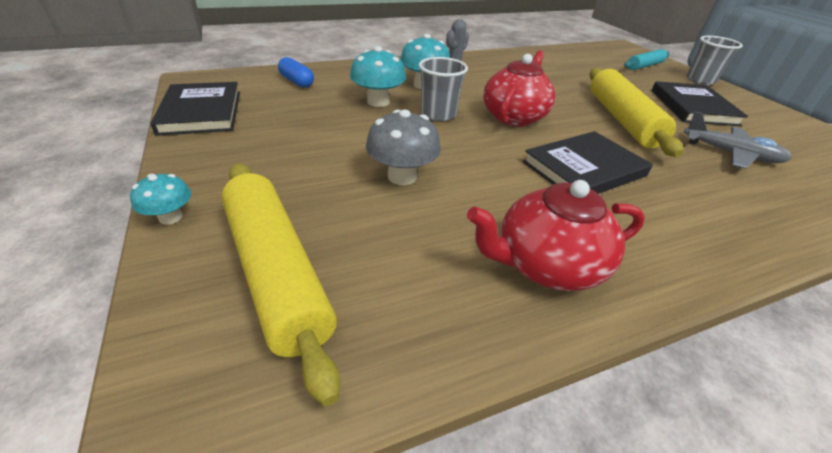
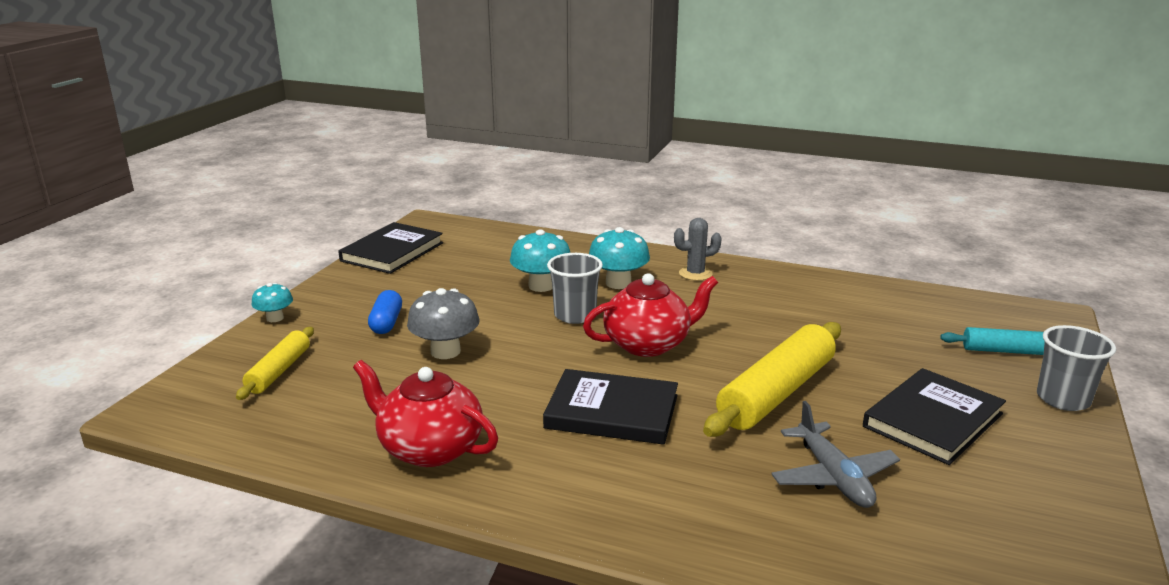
camera: 45 degrees right, 15 degrees down
(276, 272) = (279, 371): yellow rolling pin -> yellow rolling pin, size x0.56
(296, 82) = (504, 246): blue capsule -> blue capsule (386, 323)

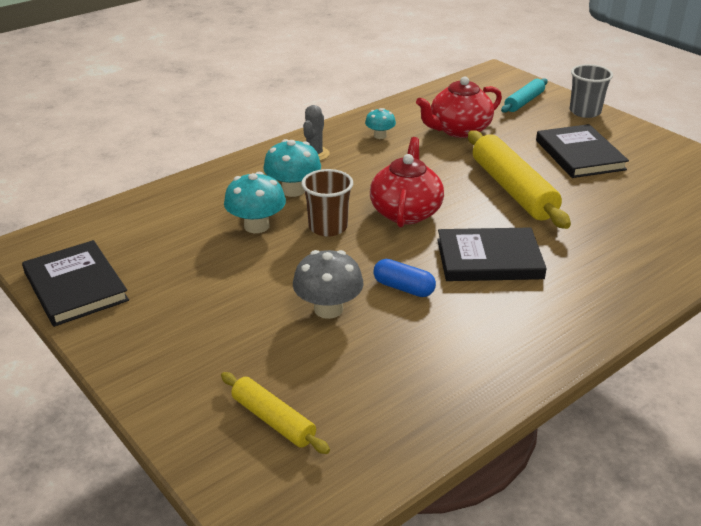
camera: 60 degrees left, 10 degrees up
(275, 318) = (148, 402): turquoise mushroom -> turquoise mushroom (380, 136)
(386, 323) = (238, 329): blue capsule -> blue capsule (403, 288)
(429, 448) = (480, 358): red teapot -> red teapot (459, 130)
(575, 315) = (328, 227): grey cup -> brown cup
(612, 412) = (489, 259): black book -> black book turned 45 degrees clockwise
(833, 477) = (617, 208): grey plane -> none

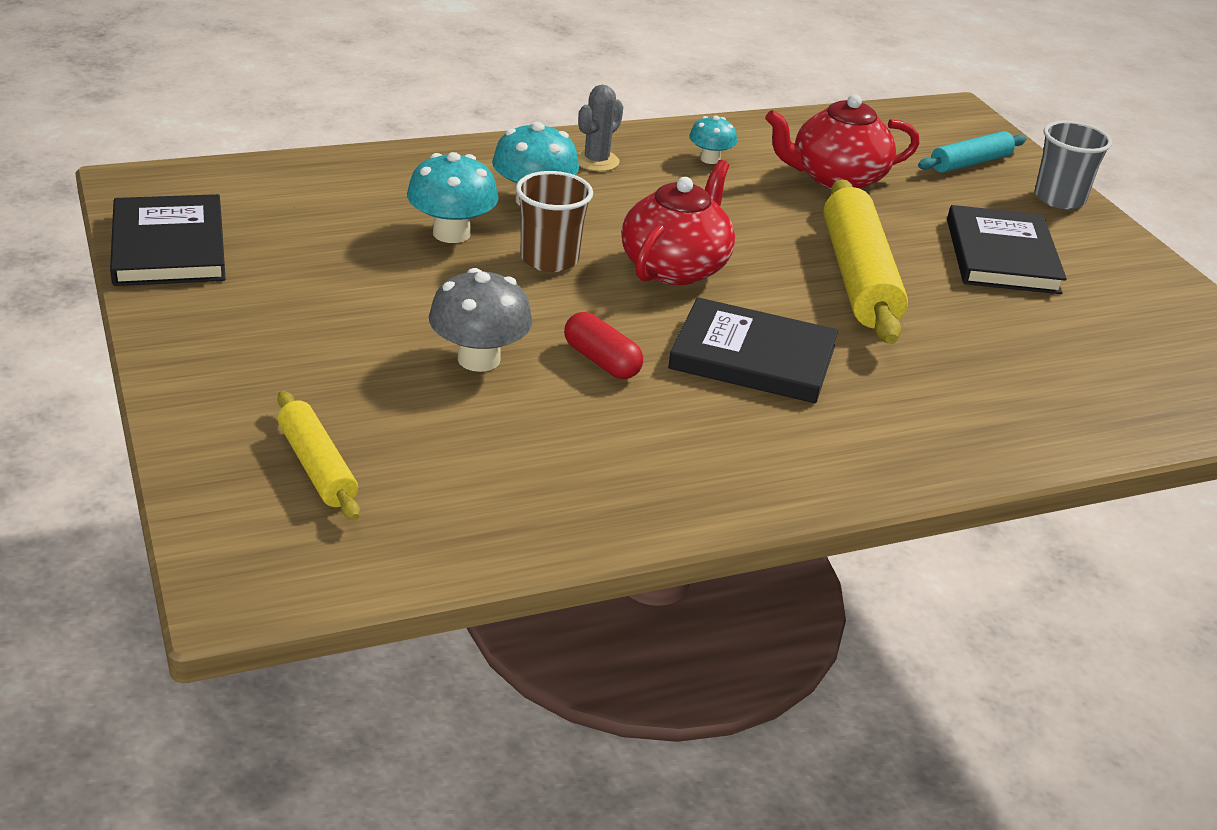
camera: 15 degrees right, 0 degrees up
(403, 288) = (601, 361): blue capsule -> red capsule

